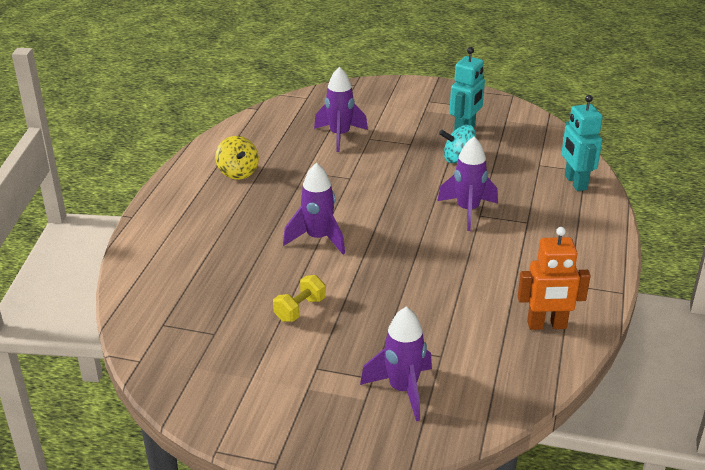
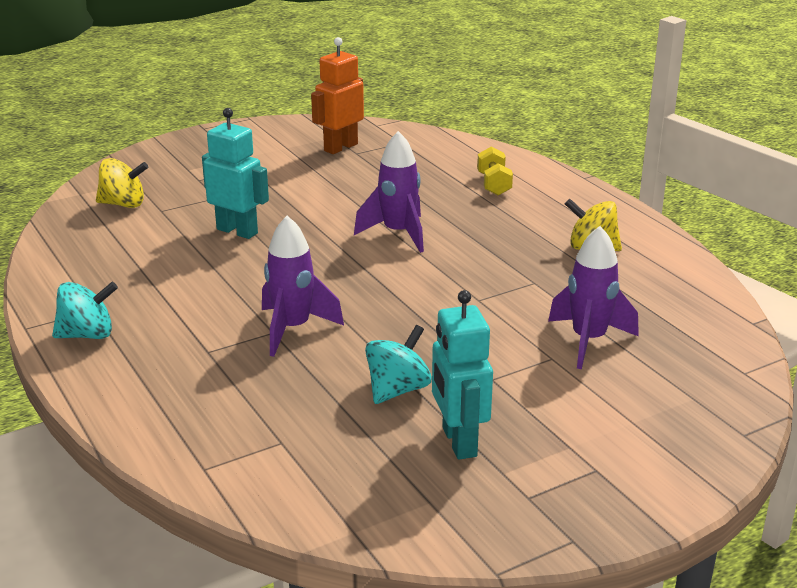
camera: 135 degrees right, 5 degrees down
(300, 309) = (320, 187): yellow dumbbell -> yellow dumbbell (493, 184)
(402, 390) = (166, 182): purple rocket -> none
(463, 381) = (123, 204): none -> yellow spinning top
(547, 325) = (86, 266): orange robot -> orange robot (340, 147)
(575, 182) = (199, 438): turquoise robot -> turquoise robot (237, 231)
(587, 267) = (87, 335): none -> turquoise spinning top

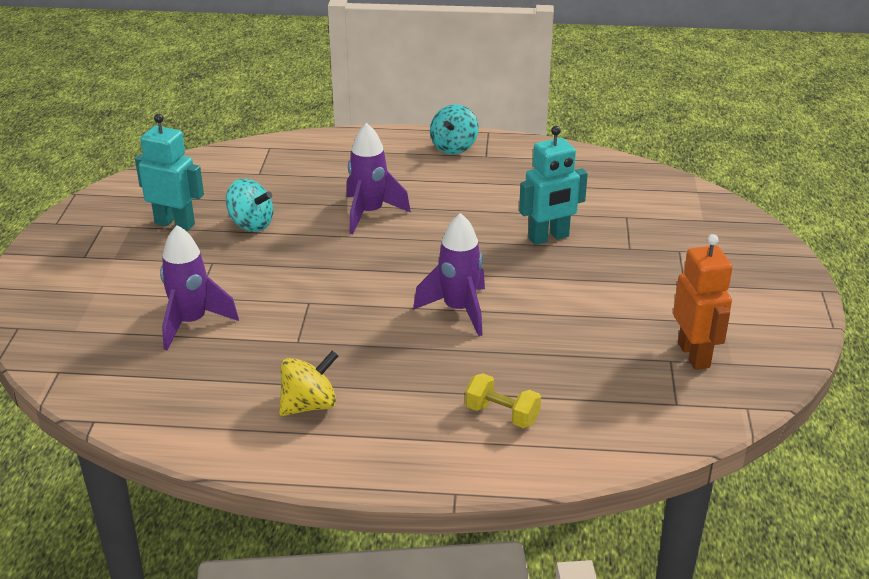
camera: 125 degrees right, 5 degrees up
(123, 204) = (655, 204): yellow spinning top -> none
(397, 390) = (251, 224): turquoise spinning top -> turquoise spinning top turned 45 degrees counterclockwise

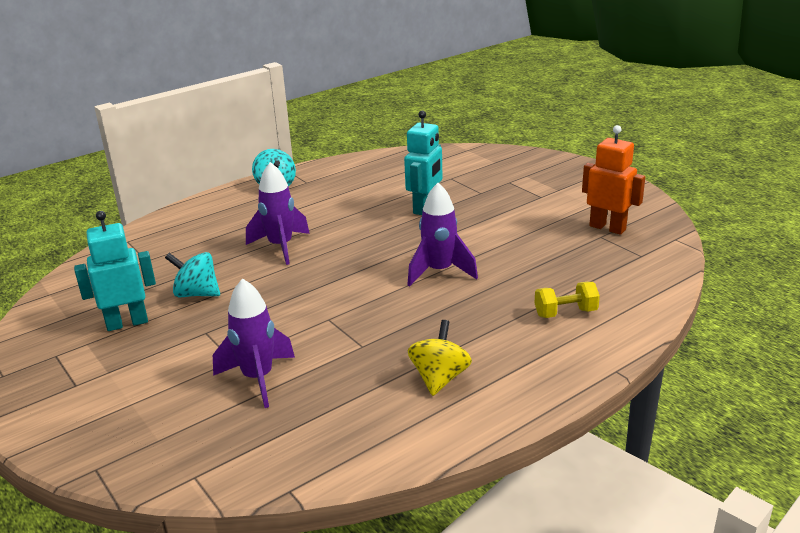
camera: 40 degrees left, 5 degrees down
(251, 224) = (197, 294): turquoise spinning top -> turquoise spinning top turned 150 degrees counterclockwise

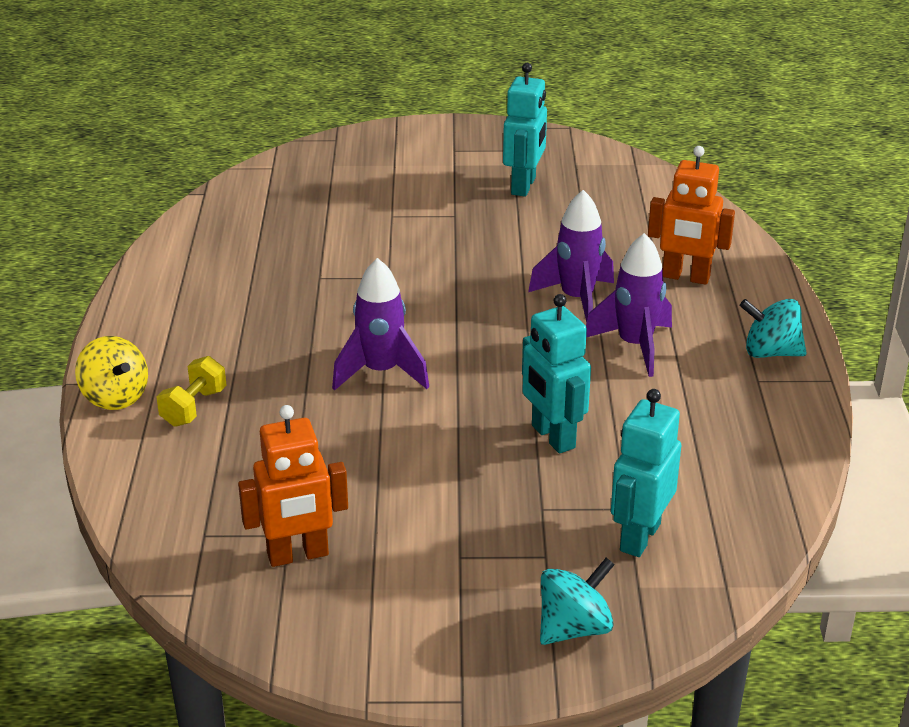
camera: 125 degrees right, 5 degrees up
(197, 294) = (533, 228): turquoise spinning top -> turquoise spinning top (574, 628)
(216, 226) = (685, 277): none -> orange robot
(258, 378) = (347, 218): purple rocket -> purple rocket (634, 346)
(439, 378) = (217, 293): yellow spinning top -> yellow spinning top (115, 397)
(465, 170) = (639, 537): none -> turquoise robot

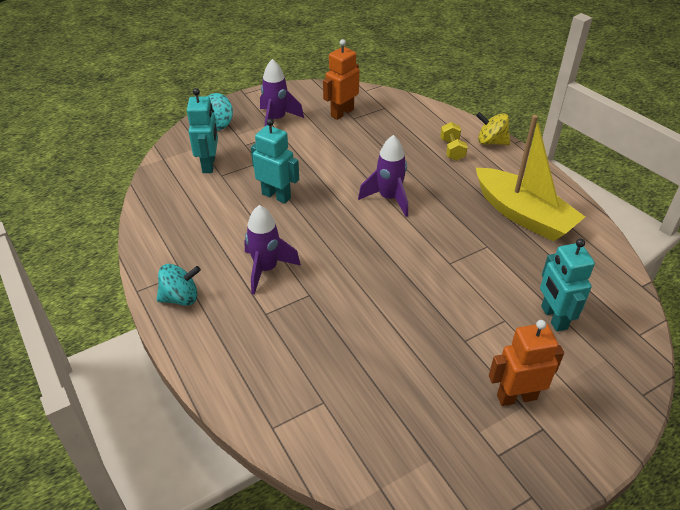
camera: 150 degrees right, 10 degrees up
(225, 291) = (523, 215): none -> yellow boat
(524, 186) = (446, 402): turquoise robot -> turquoise robot (553, 317)
(577, 300) = (323, 292): purple rocket -> purple rocket (277, 120)
(685, 277) = (263, 345): orange robot -> orange robot (516, 397)

